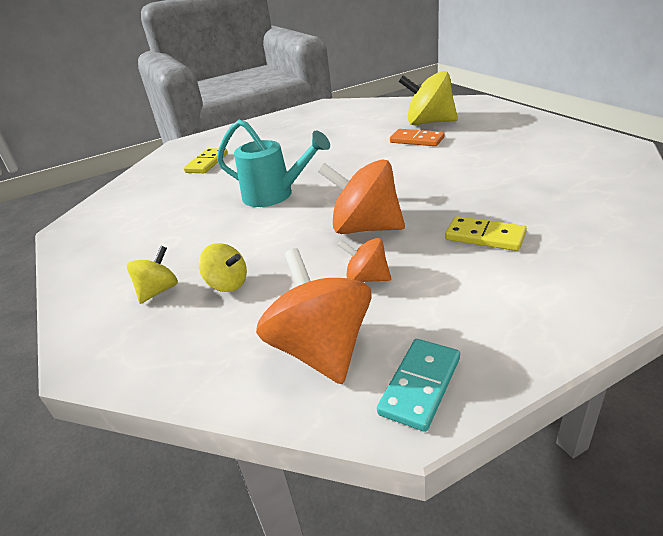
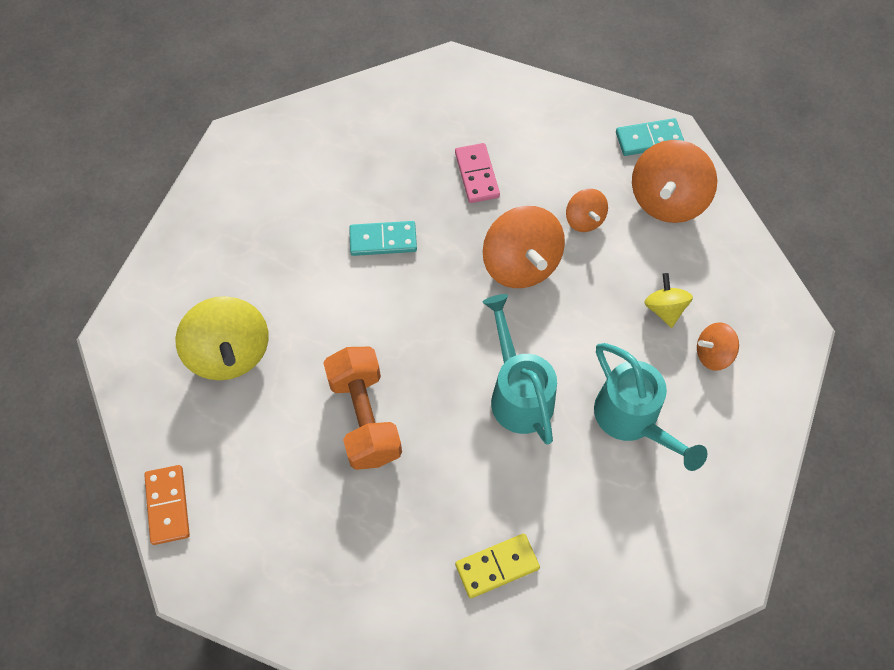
camera: 135 degrees left, 30 degrees up
(158, 291) = (713, 354): yellow spinning top -> orange spinning top
(189, 230) = (632, 419): none -> turquoise watering can
(336, 148) = (365, 417): none -> orange dumbbell
(417, 140) = (298, 334): orange domino -> orange domino (168, 505)
(458, 178) = (383, 240): none -> turquoise domino
(485, 236) = (476, 175): yellow domino -> pink domino

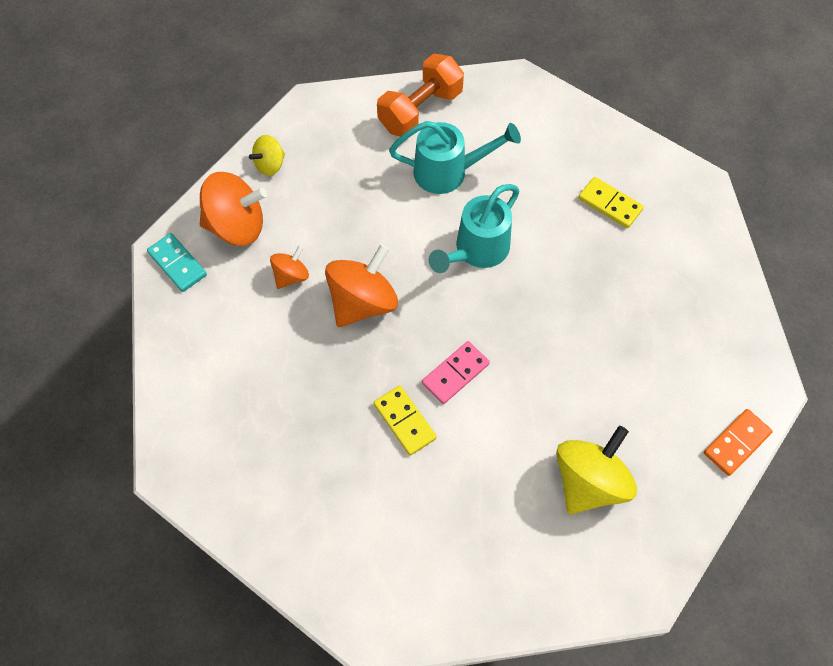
camera: 120 degrees left, 0 degrees up
(365, 417) = (568, 343): orange dumbbell -> orange dumbbell (420, 110)
(383, 240) = (405, 421): turquoise domino -> yellow domino
(476, 175) = (291, 381): pink domino -> pink domino (455, 374)
(632, 419) = (448, 172): turquoise watering can -> turquoise watering can turned 60 degrees clockwise
(664, 309) = (343, 188): yellow spinning top -> yellow spinning top (270, 165)
(713, 354) = (363, 144): orange spinning top -> none

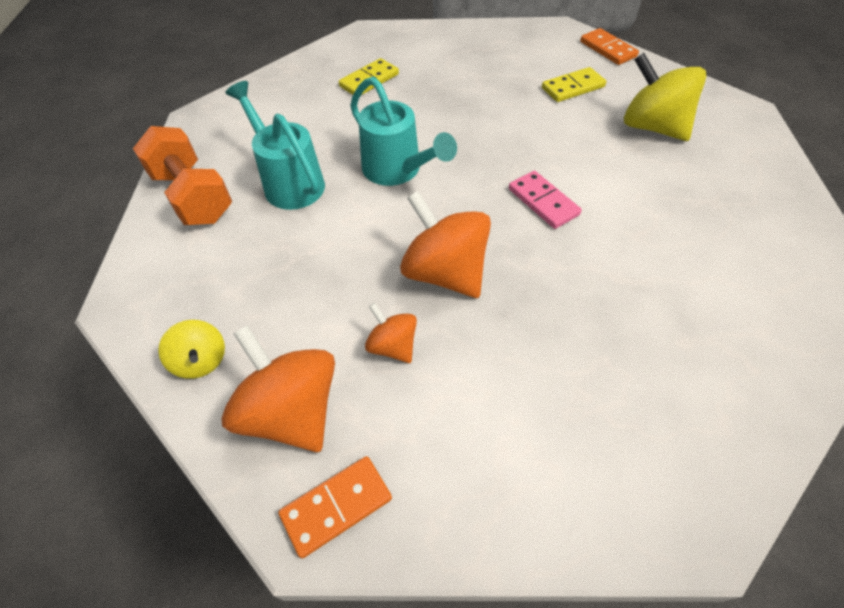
camera: 80 degrees left, 10 degrees down
(177, 264) = (336, 506): turquoise domino -> orange domino
(237, 226) = (291, 411): orange spinning top -> orange spinning top turned 45 degrees counterclockwise
(405, 421) = (601, 248): yellow domino -> yellow domino (572, 87)
(448, 172) = (289, 182): turquoise watering can -> turquoise watering can turned 45 degrees counterclockwise

